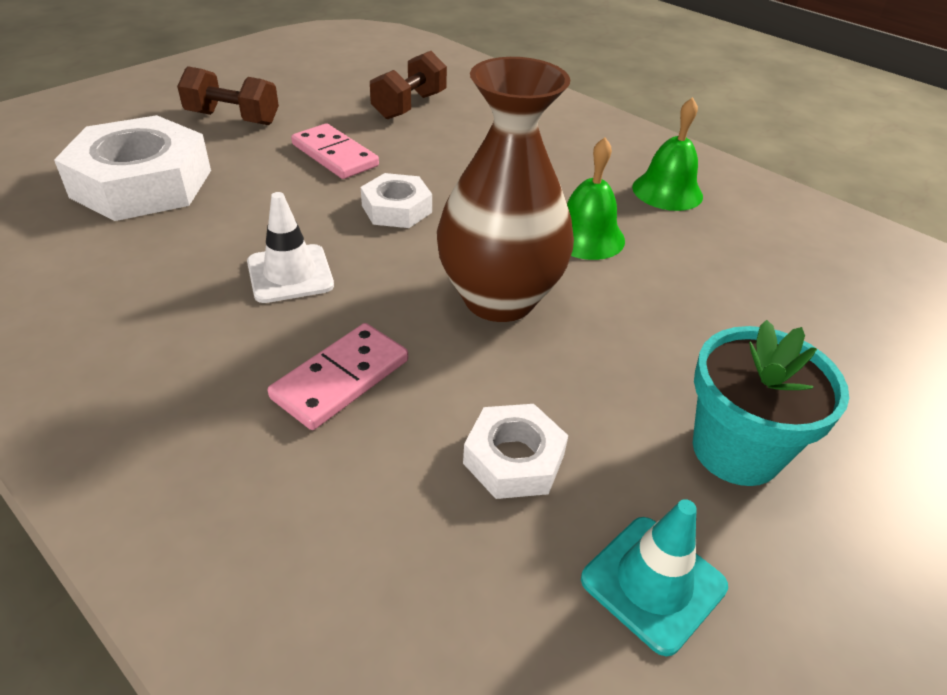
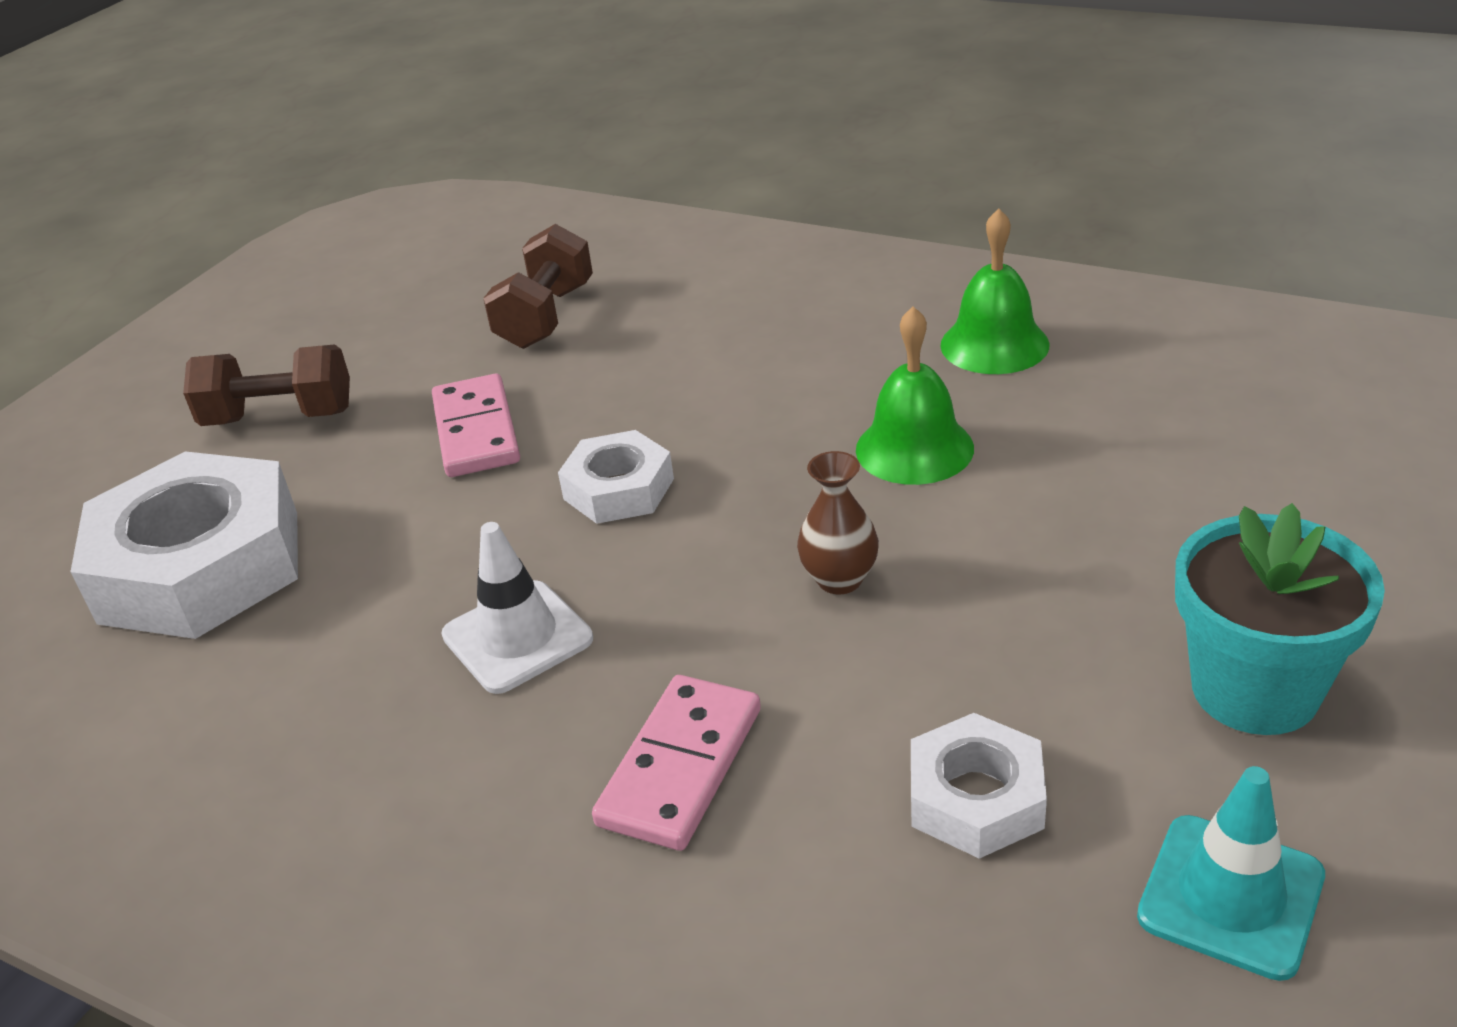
camera: 10 degrees left, 5 degrees down
(335, 155) = (476, 431): pink domino -> pink domino turned 45 degrees clockwise
(499, 299) = (839, 579): brown vase -> brown vase, size x0.41

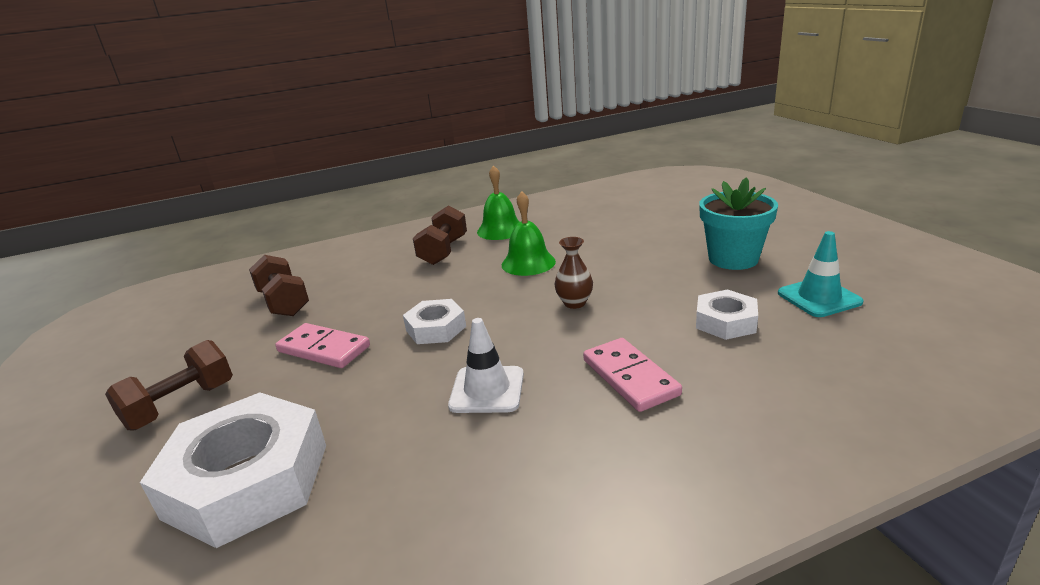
camera: 50 degrees left, 10 degrees down
(846, 340) = (443, 251): none -> brown dumbbell

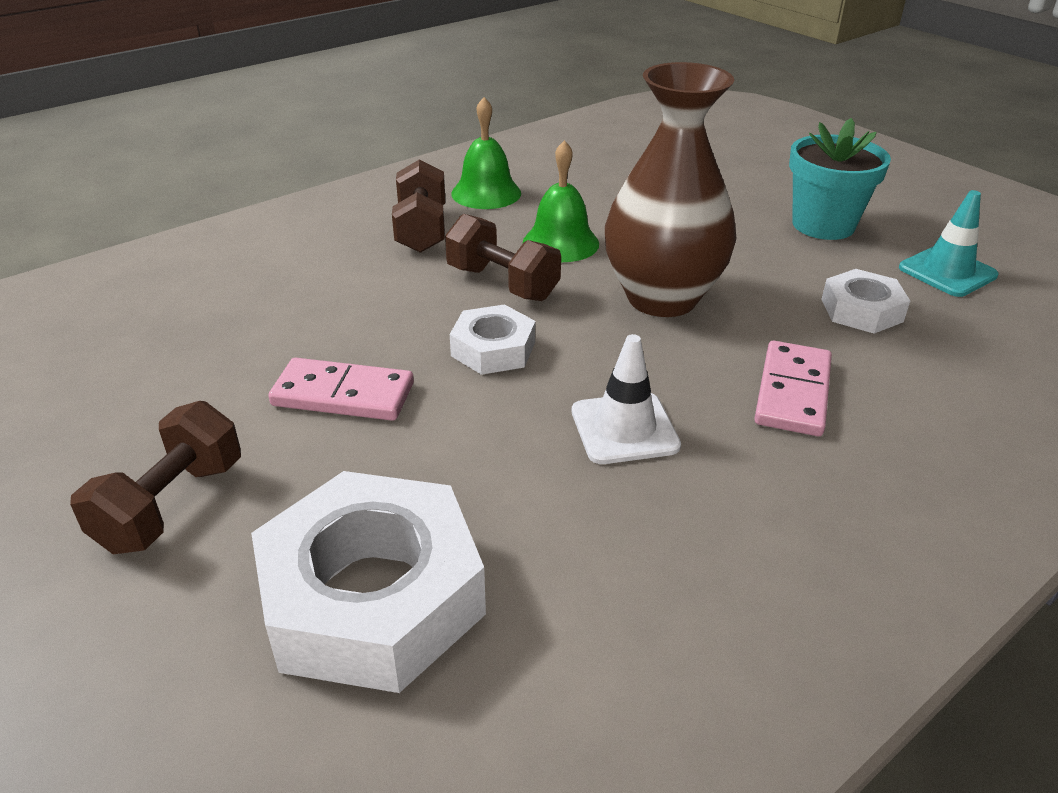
camera: 20 degrees left, 10 degrees up
(284, 302) = (218, 327): brown dumbbell -> brown dumbbell (502, 283)
(574, 303) = (662, 298): brown vase -> brown vase, size x2.42
(630, 377) = (793, 392): pink domino -> pink domino turned 60 degrees clockwise

